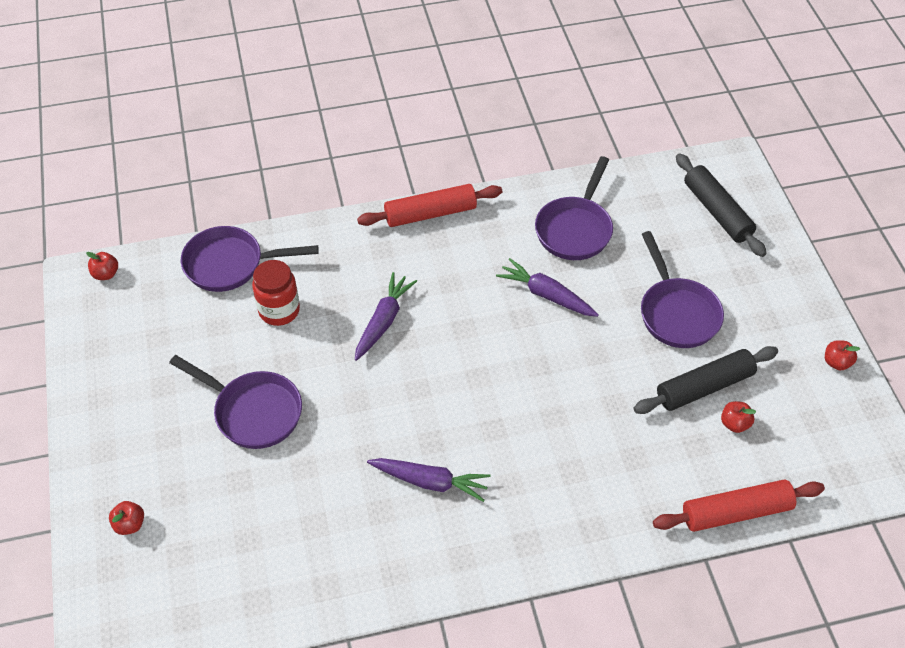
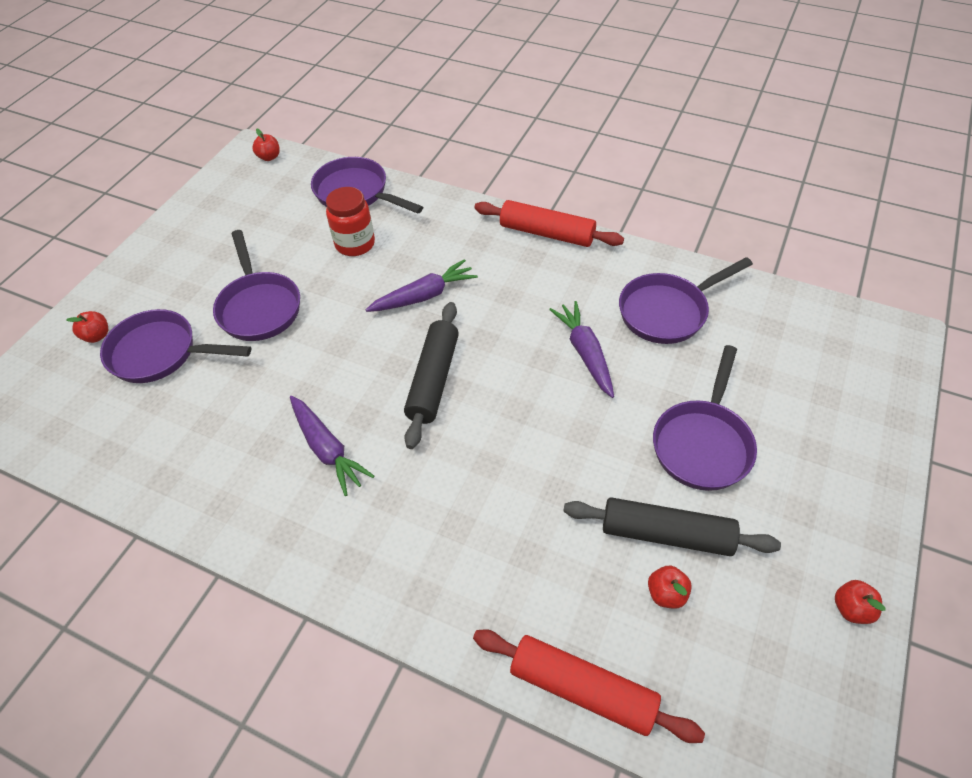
camera: 40 degrees right, 0 degrees up
(208, 501) = (160, 353): none -> purple pan
(717, 211) = (837, 372): black rolling pin -> black rolling pin (434, 380)

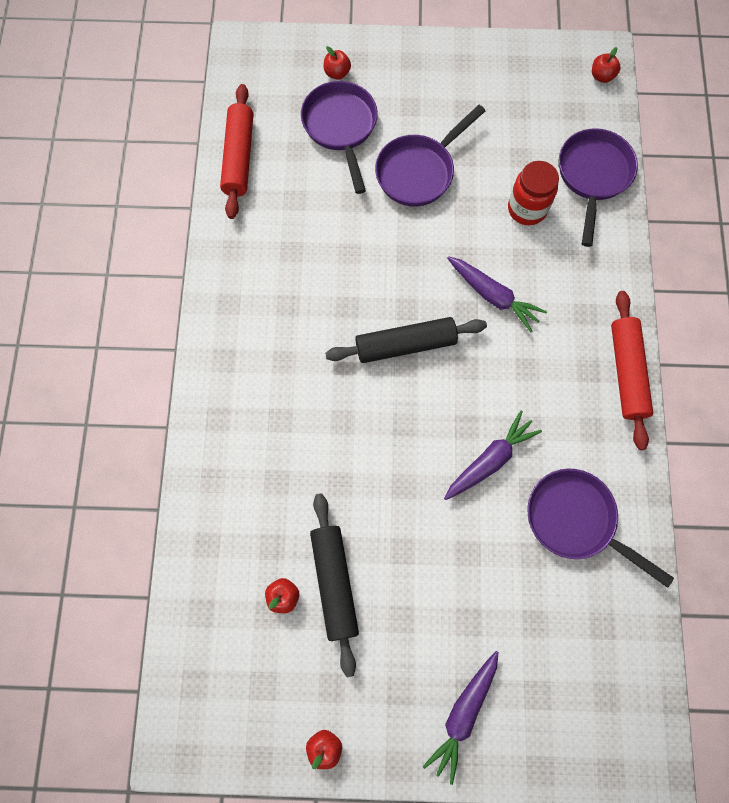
camera: 65 degrees right, 20 degrees up
(327, 449) = (307, 296): purple carrot -> purple carrot (463, 713)
(582, 689) = (190, 556): red rolling pin -> red rolling pin (239, 157)
(703, 443) = (435, 591): purple pan -> none

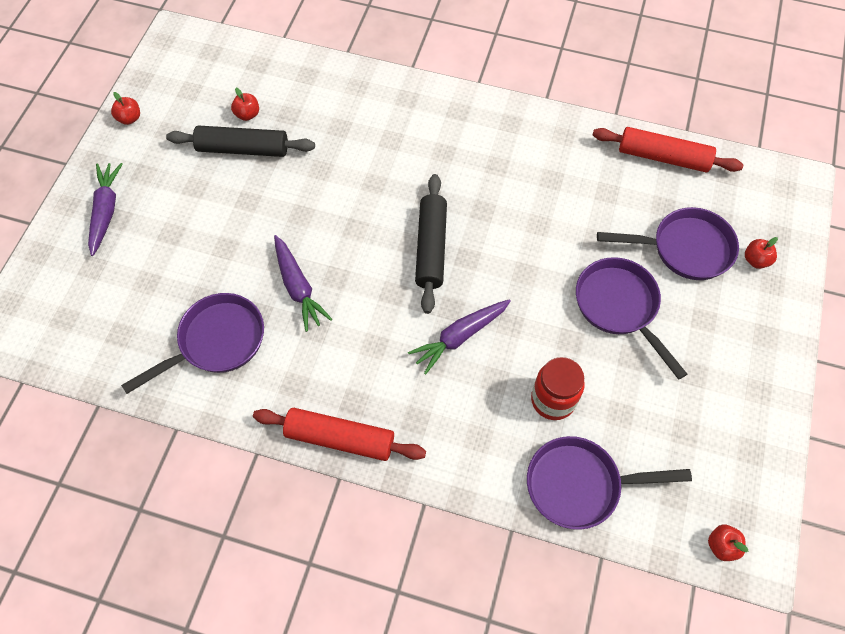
camera: 105 degrees right, 10 degrees down
(463, 713) = (106, 211): purple carrot -> purple carrot turned 45 degrees clockwise
(593, 176) = (580, 485): purple pan -> purple pan turned 150 degrees clockwise

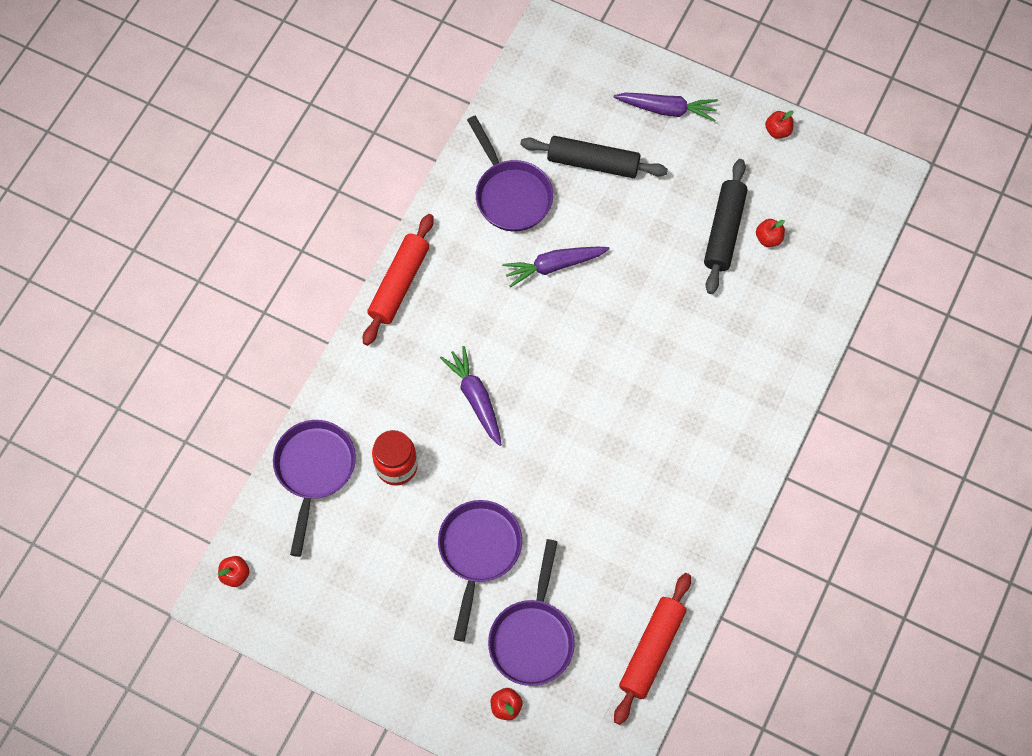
camera: 100 degrees right, 5 degrees up
(431, 248) = (577, 389): black rolling pin -> black rolling pin (593, 162)
(619, 307) = (478, 552): purple pan -> purple pan turned 60 degrees counterclockwise

